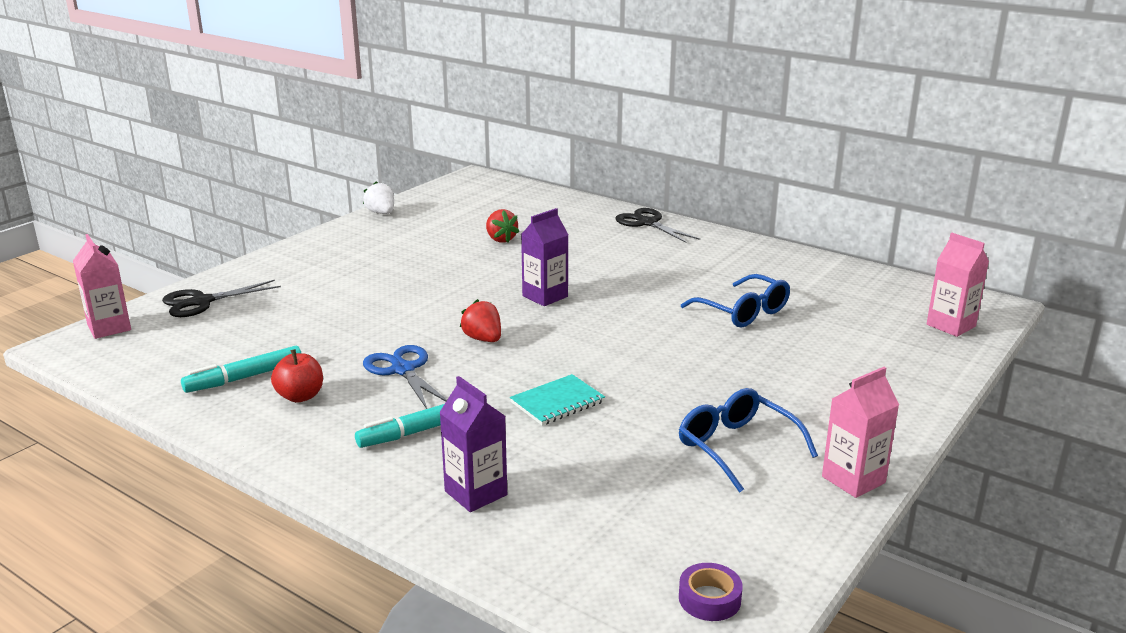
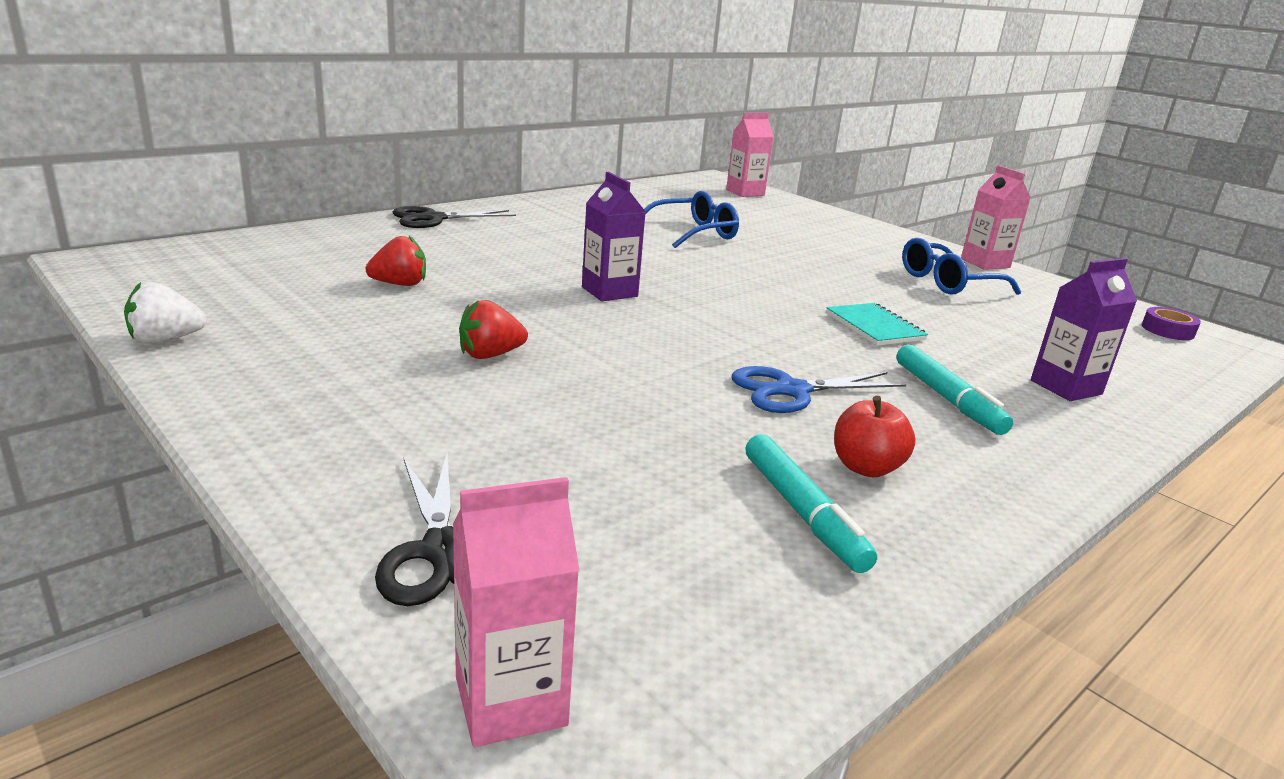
camera: 80 degrees left, 0 degrees up
(483, 339) = (715, 337): red strawberry -> red strawberry (490, 355)

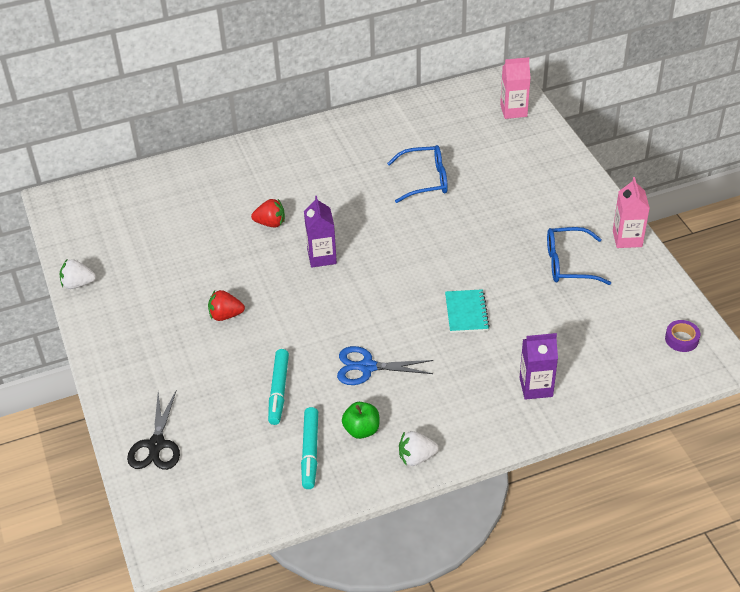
camera: 25 degrees right, 20 degrees up
(400, 284) = (203, 238): red strawberry -> red strawberry (270, 223)
(433, 219) = (251, 152): black scissors -> none
(510, 701) = (154, 513): pink carton -> none
(866, 467) = (361, 430): red apple -> green apple
(947, 399) = (451, 386): turquoise marker -> turquoise marker (279, 391)
(1003, 492) = (416, 457): none -> white strawberry

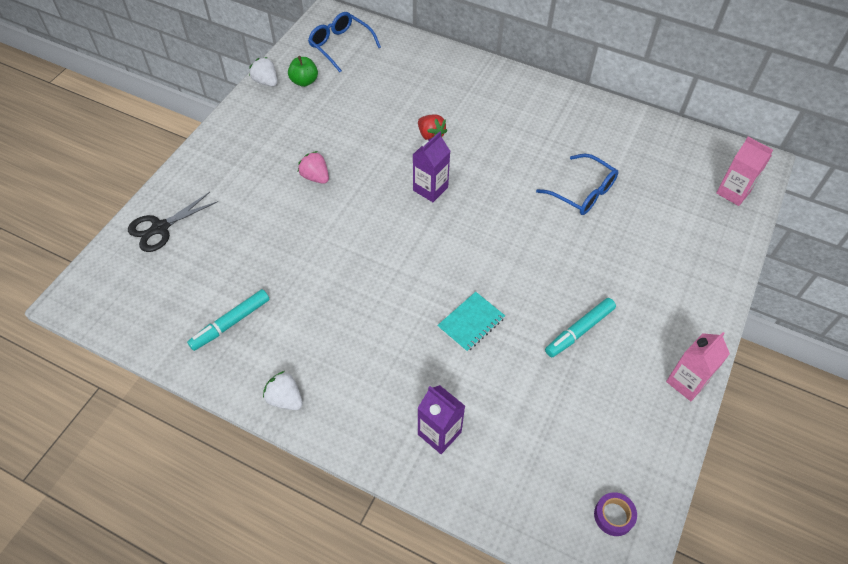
camera: 45 degrees right, 10 degrees up
(225, 315) = (315, 177): red strawberry -> pink strawberry
(279, 391) = (273, 260): turquoise marker -> turquoise marker (579, 331)
(361, 430) = (281, 341): green apple -> green apple (304, 81)
(367, 367) = (347, 298): blue scissors -> none
(568, 264) = (604, 357): blue glasses -> blue glasses (340, 45)

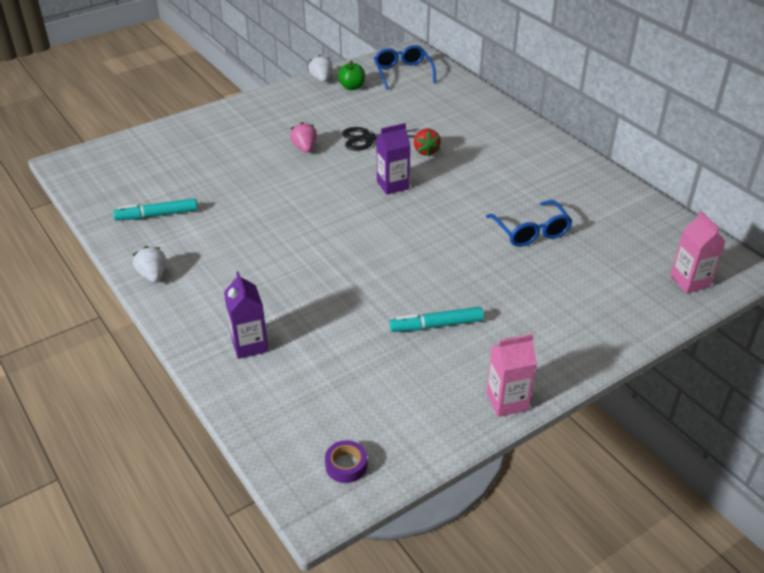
camera: 30 degrees right, 15 degrees down
(160, 228) = (161, 142): black scissors -> black scissors (367, 139)
(471, 323) = (344, 284): turquoise notebook -> none

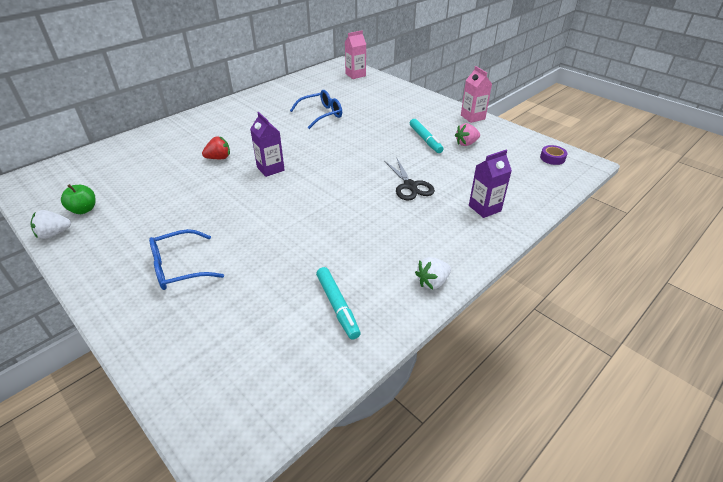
camera: 100 degrees left, 0 degrees up
(305, 148) = (207, 223): pink strawberry -> pink strawberry (466, 143)
(367, 139) = (194, 188): black scissors -> black scissors (410, 186)
(403, 72) = (65, 181): blue glasses -> blue glasses (179, 268)

